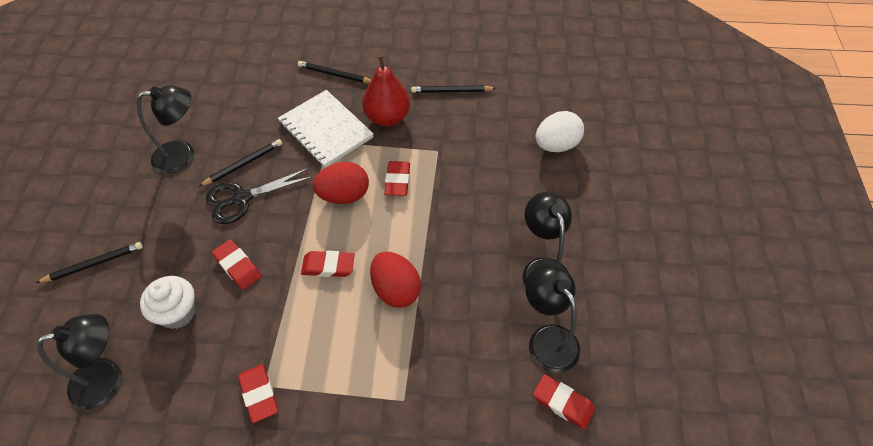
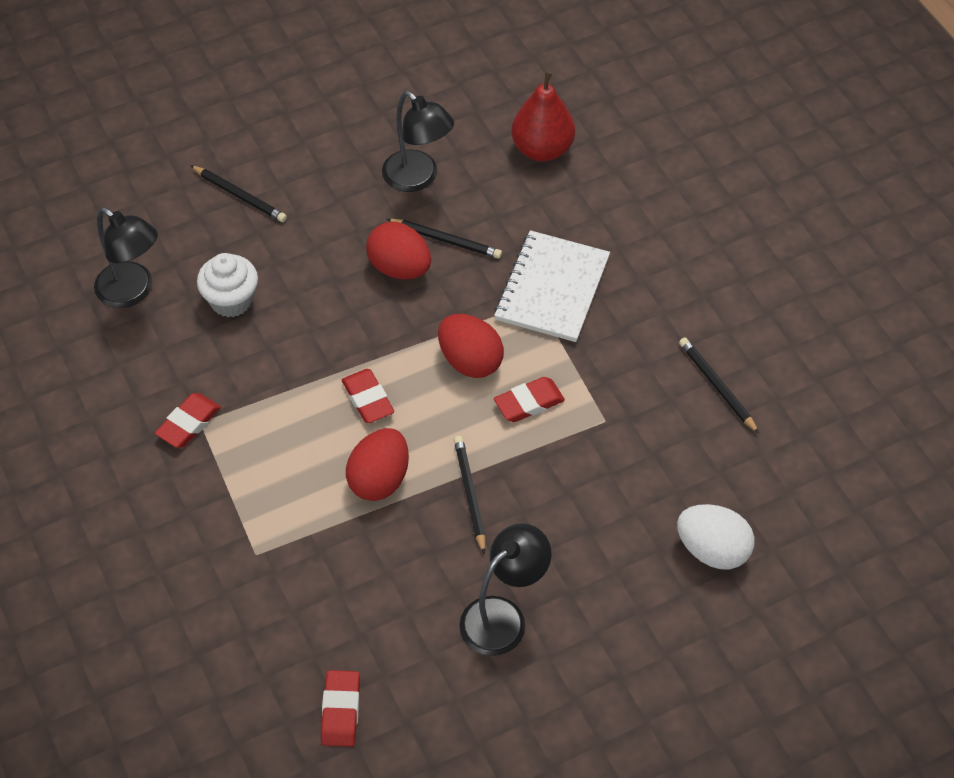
camera: 60 degrees right, 0 degrees up
(237, 266) = (314, 317): red eraser -> none
(242, 198) = (399, 268): black scissors -> red egg
(335, 74) = (647, 246): black pencil -> black pencil (470, 494)
(387, 117) = (618, 340): red pear -> red pear (542, 149)
(547, 338) = (411, 661): black lamp -> none

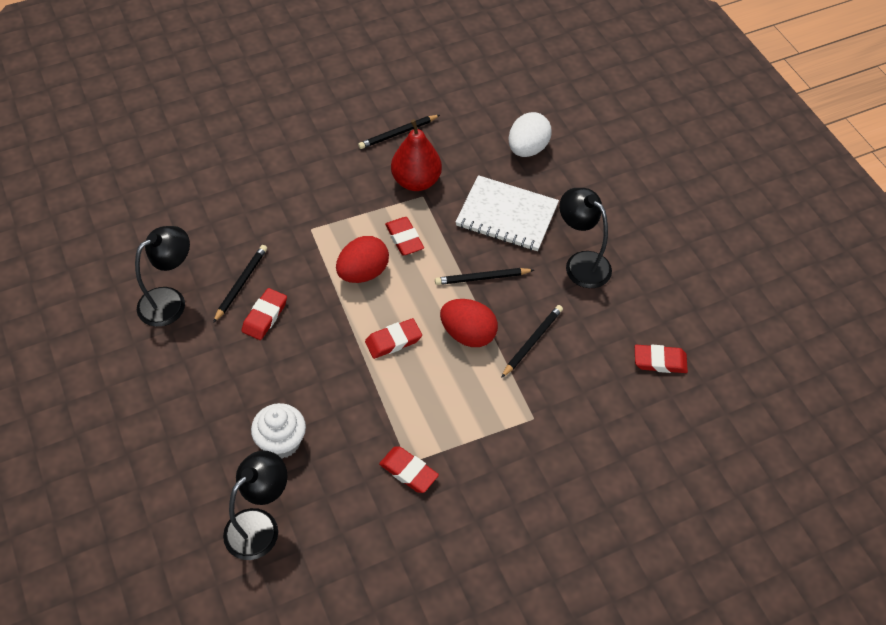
camera: 90 degrees left, 0 degrees up
(239, 196) = (161, 438): black pencil -> black pencil (532, 341)
(399, 268) = (265, 316): red egg -> red eraser
(542, 149) = (157, 215): red pear -> red pear (416, 181)
(552, 288) = (300, 218): white notebook -> white notebook (506, 215)

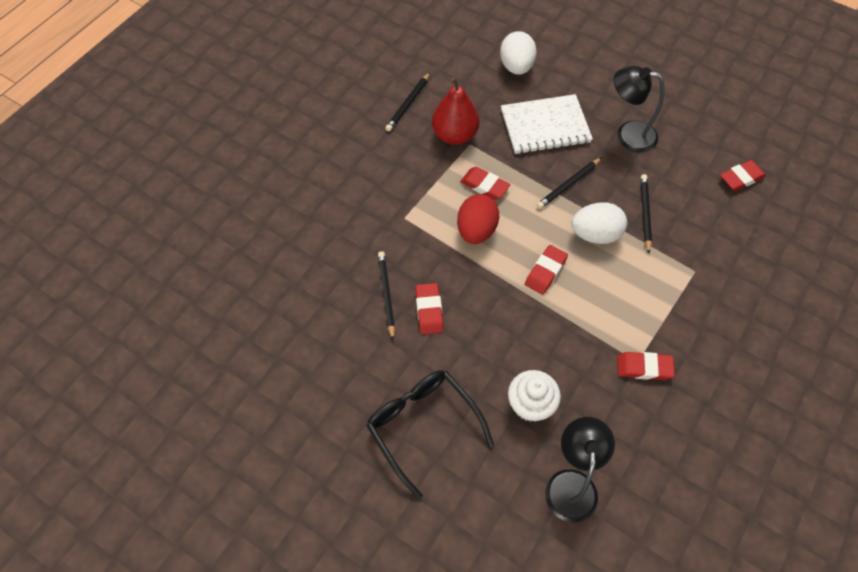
camera: 30 degrees left, 5 degrees up
(170, 301) = (339, 343): black lamp -> none
(179, 405) = (422, 426): none -> black glasses
(468, 334) = (595, 234): red egg -> white egg

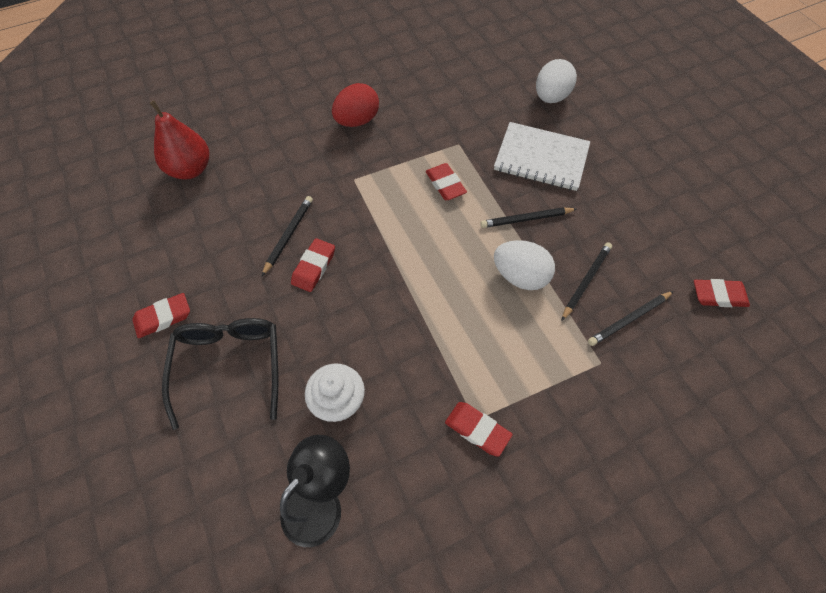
camera: 30 degrees right, 0 degrees up
(408, 103) = (429, 88): black pencil -> black pencil (629, 319)
(455, 135) = (450, 130): red pear -> red pear (190, 169)
(476, 230) = (408, 219): red egg -> red egg (357, 121)
(545, 271) = (445, 286): red eraser -> red eraser (163, 317)
(628, 134) = (620, 200): black lamp -> none

